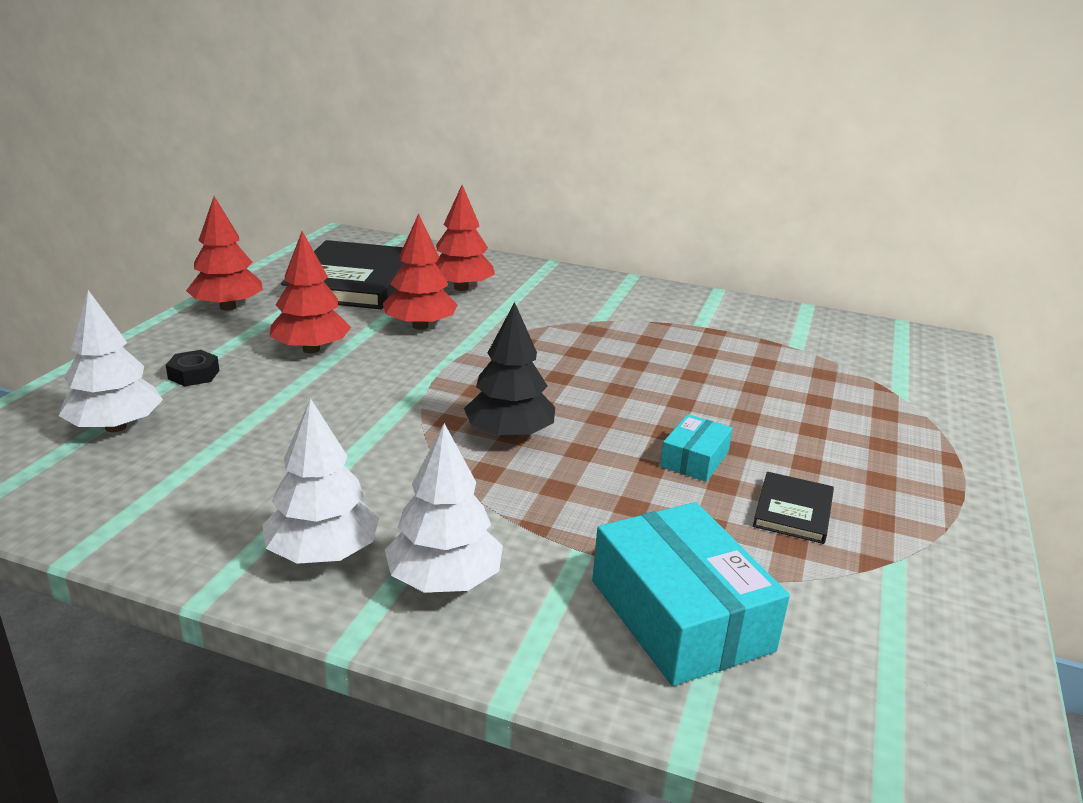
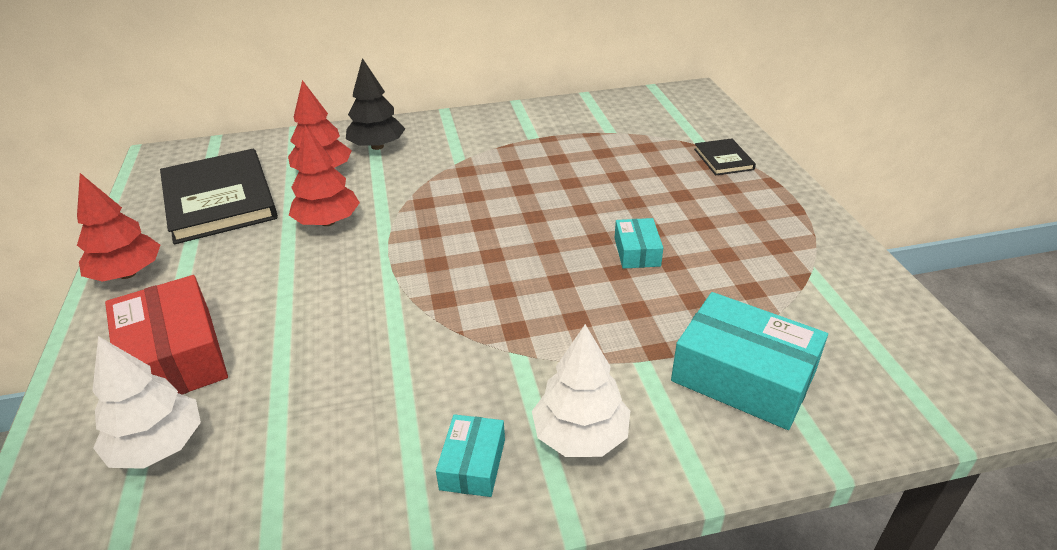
camera: 30 degrees left, 10 degrees up
(194, 374) = (174, 357): black nut -> red box
(311, 349) = (257, 284): red tree -> none
(323, 553) = (472, 464): white tree -> turquoise box
(509, 434) = (498, 290): black tree -> black tree (377, 146)
(793, 511) = (729, 263): black book -> black book (723, 159)

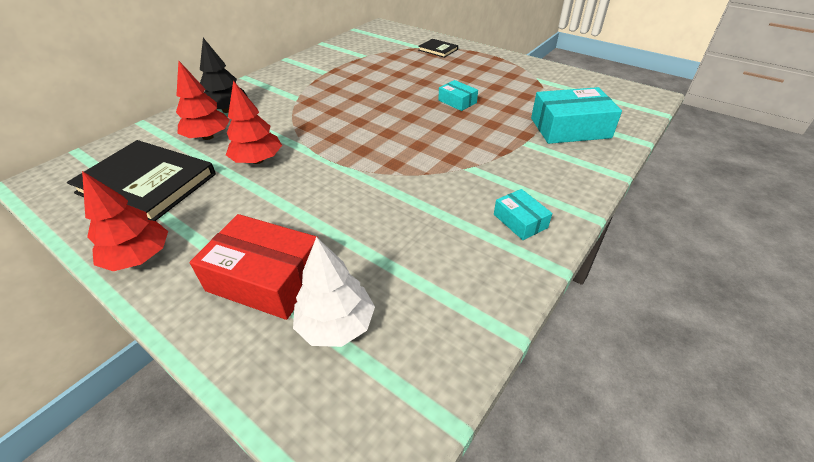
camera: 40 degrees left, 5 degrees up
(580, 435) = (545, 183): white tree -> none

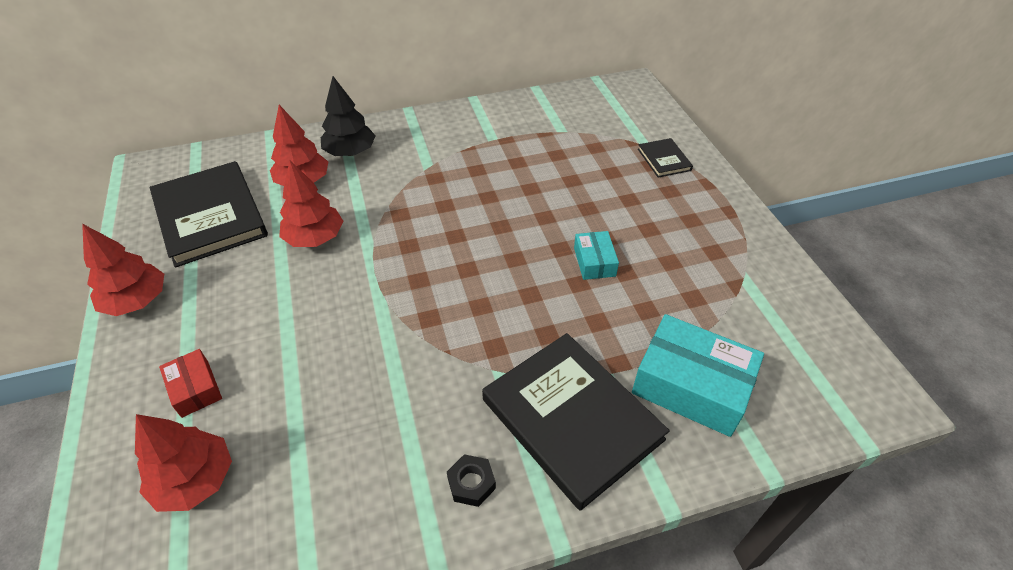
camera: 35 degrees right, 5 degrees up
(266, 278) = (195, 389): red box -> red box, size x0.53
(336, 325) = (195, 480): white tree -> red tree
(520, 221) = (471, 483): turquoise box -> black nut
(533, 168) = (571, 419): none -> black book

